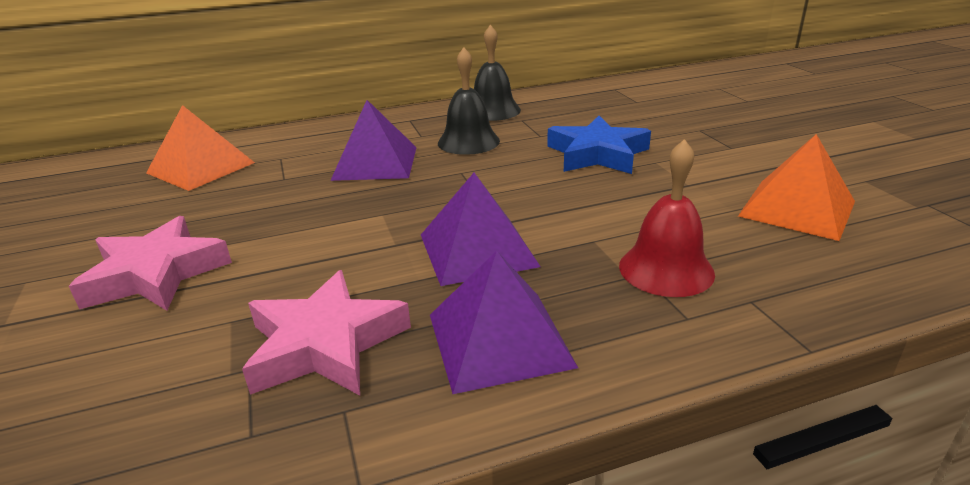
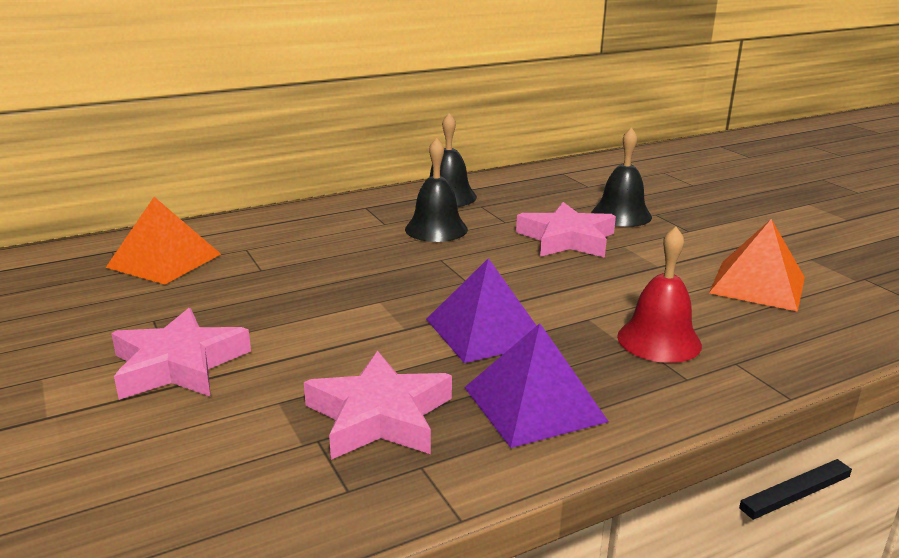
camera: 10 degrees left, 5 degrees down
(375, 163) = (350, 252): purple pyramid -> none
(597, 154) = (567, 239): blue star -> pink star
(662, 130) = (621, 215): none -> black bell

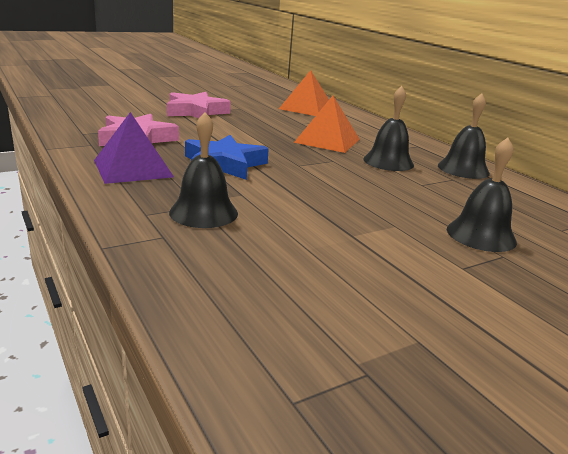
camera: 85 degrees right, 0 degrees up
(485, 330) = (224, 164): purple pyramid -> blue star
(567, 239) = (395, 203): pink star -> none
(659, 340) = (203, 212): red bell -> black bell
(757, 285) = (320, 279): orange pyramid -> orange pyramid (327, 140)

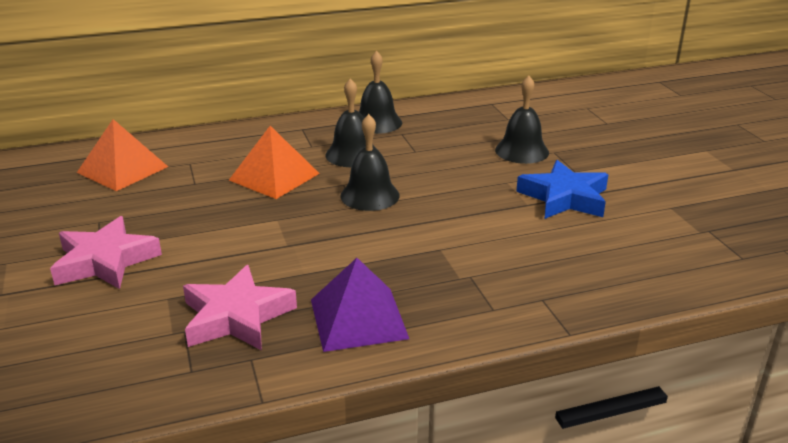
camera: 75 degrees left, 5 degrees up
(203, 212) = (488, 274): black bell -> black bell (370, 195)
(224, 164) = (350, 253): blue star -> blue star (564, 198)

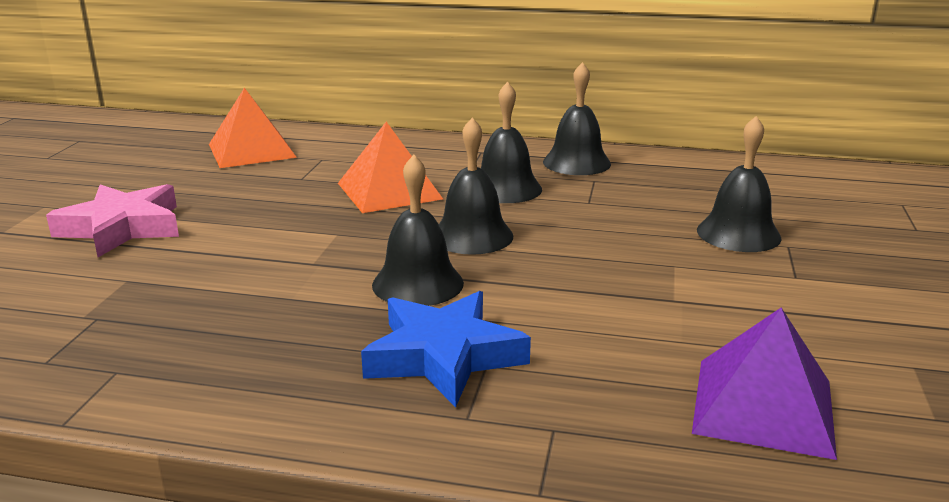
camera: 30 degrees right, 5 degrees down
(236, 316) = (162, 320): pink star -> none
(358, 318) = (284, 368): purple pyramid -> purple pyramid (763, 406)
(374, 238) = (418, 284): none -> black bell
(564, 198) = (740, 306): blue star -> blue star (443, 356)

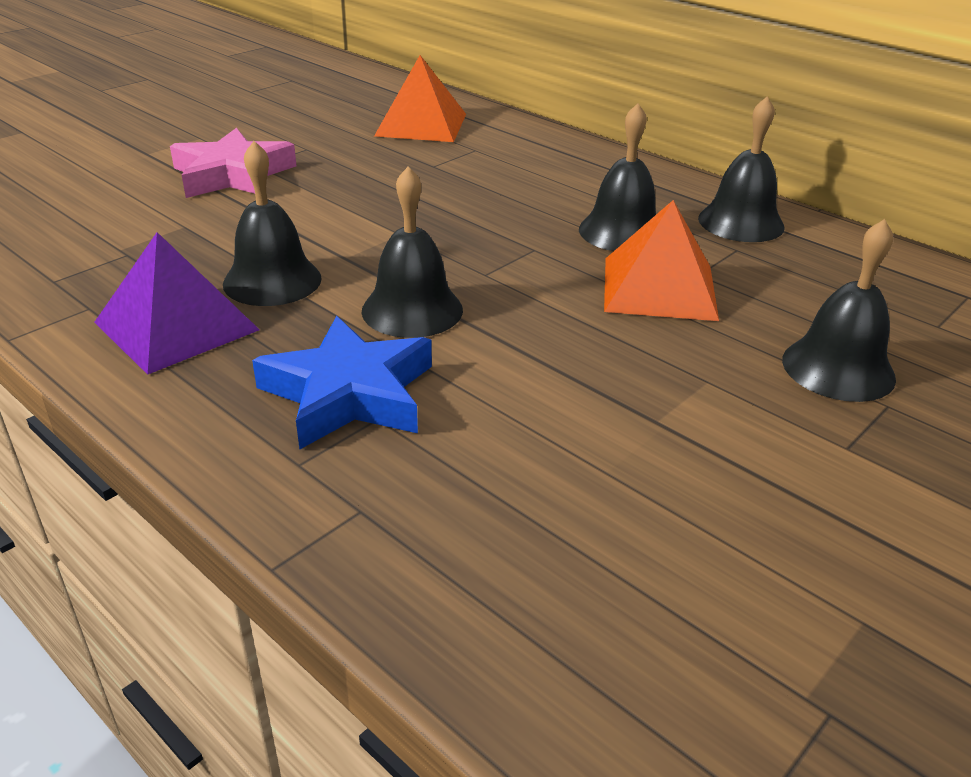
camera: 30 degrees right, 10 degrees up
(389, 191) = (499, 201): orange pyramid -> orange pyramid (659, 288)
(472, 236) = (524, 275): black bell -> black bell (272, 280)
(763, 406) = (604, 584): purple pyramid -> purple pyramid (176, 326)

